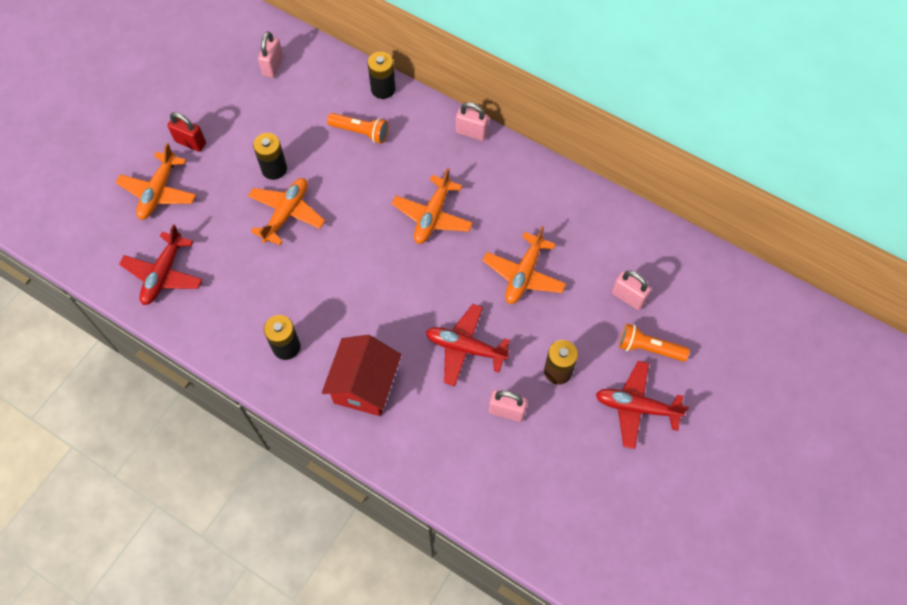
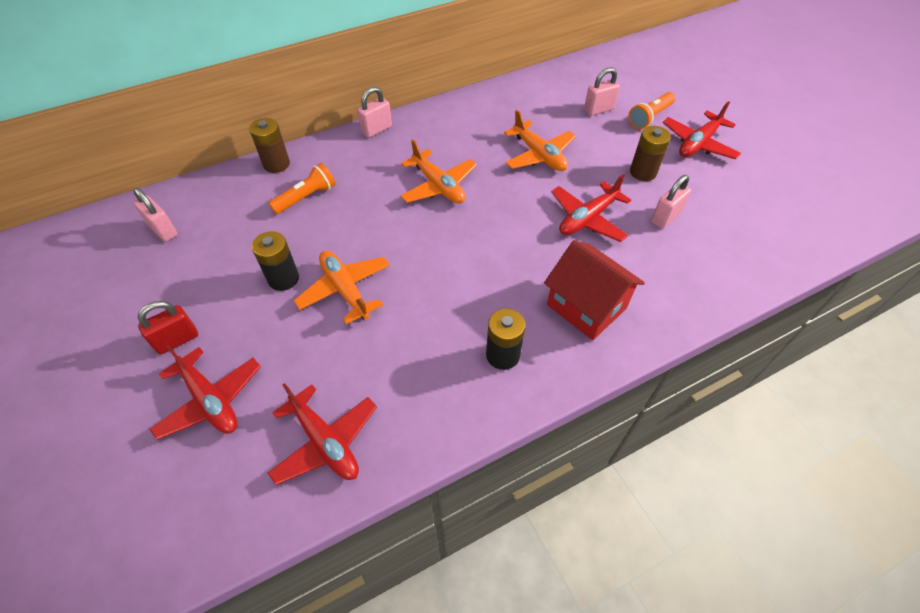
camera: 60 degrees left, 10 degrees down
(159, 192) = (210, 400): orange plane -> red plane
(383, 89) = (276, 164): black battery -> brown battery

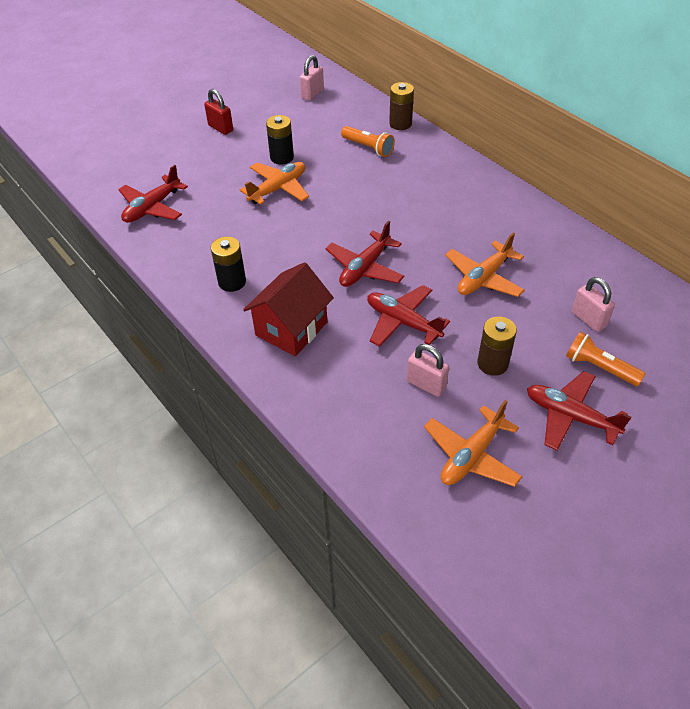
camera: 80 degrees right, 5 degrees down
(210, 400) = (178, 154): red plane -> red plane (365, 268)
(376, 129) = (470, 166): pink padlock -> none
(438, 186) = (410, 216): orange plane -> orange plane (471, 455)

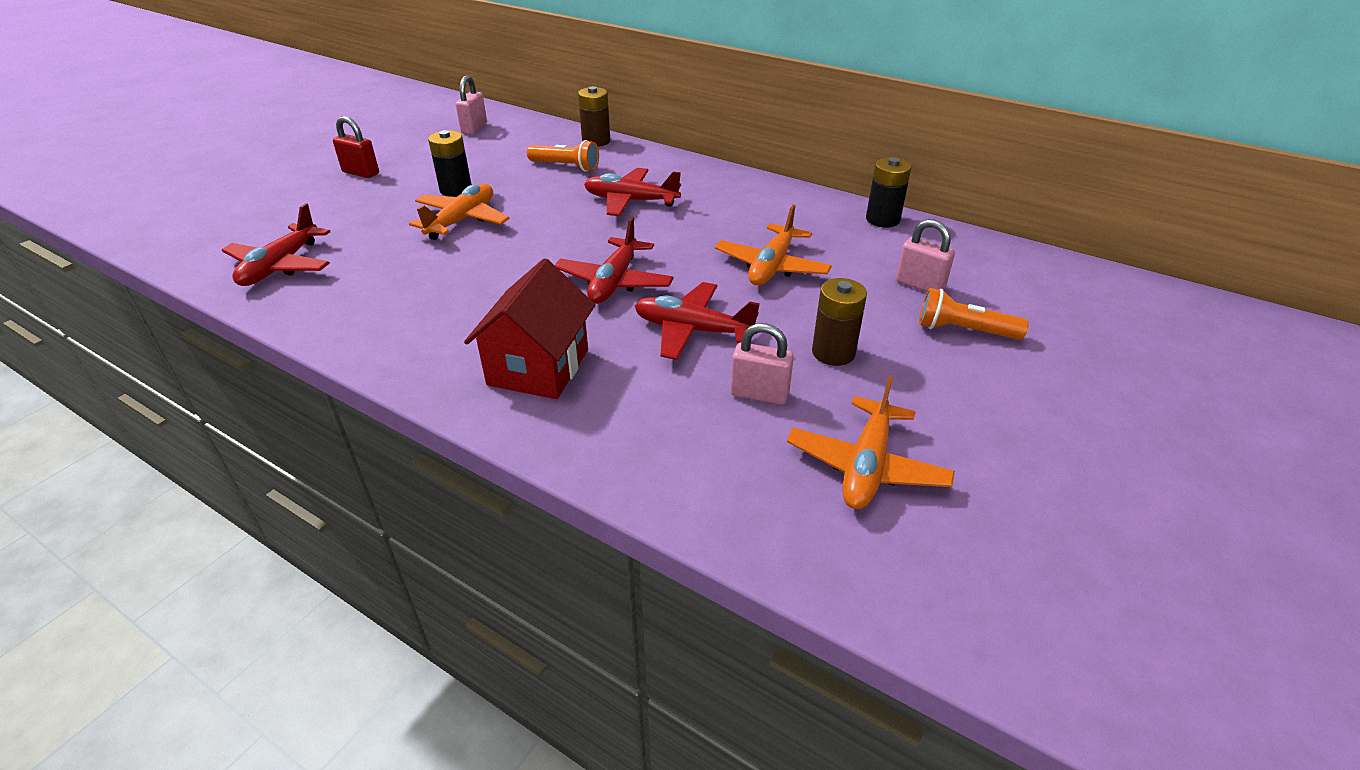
camera: 20 degrees left, 10 degrees down
(232, 282) = (429, 329): black battery -> black battery (882, 219)
(570, 416) = (963, 390): red plane -> red plane (631, 201)

